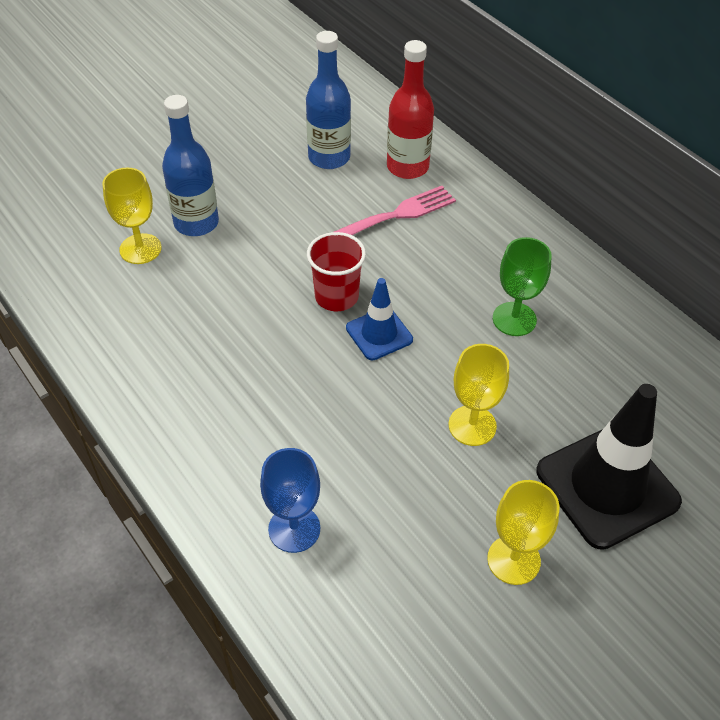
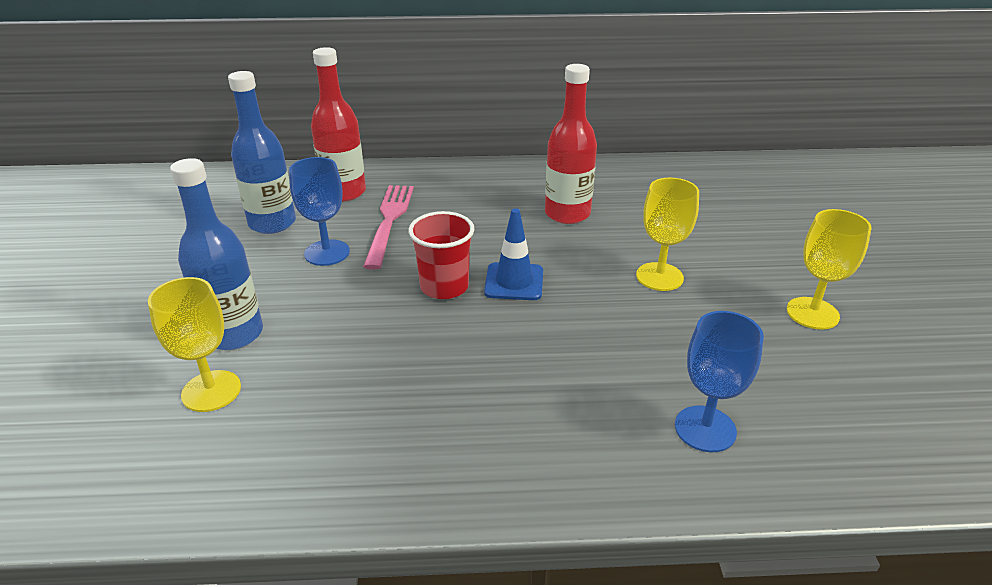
camera: 55 degrees left, 15 degrees down
(320, 209) = (327, 253): none -> blue goblet
(514, 319) = (567, 214): green goblet -> red bottle
(607, 486) = (765, 243): black traffic cone -> none

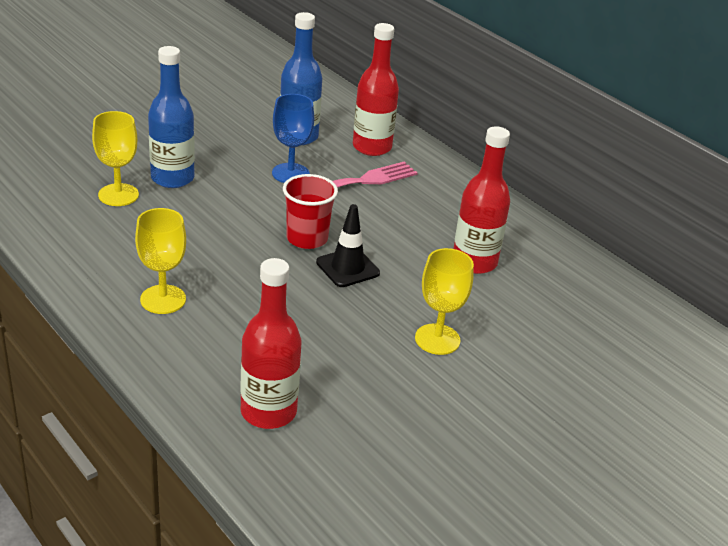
camera: 50 degrees right, 0 degrees up
(514, 282) = (347, 268): blue traffic cone -> black traffic cone
(705, 429) = (268, 412): blue goblet -> red bottle
(812, 313) = (479, 442): yellow goblet -> yellow goblet (163, 299)

